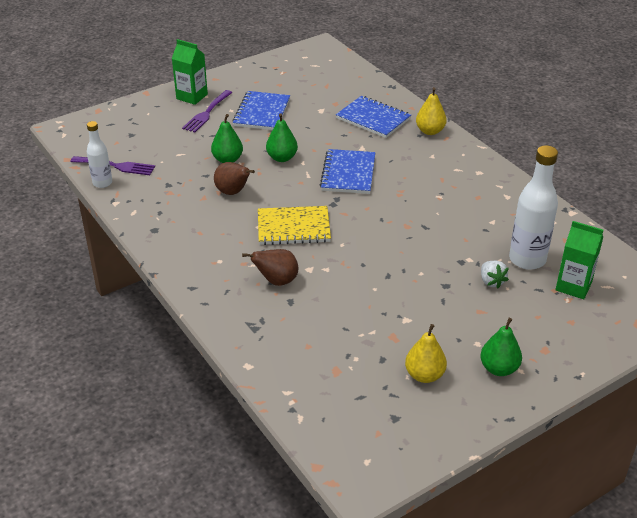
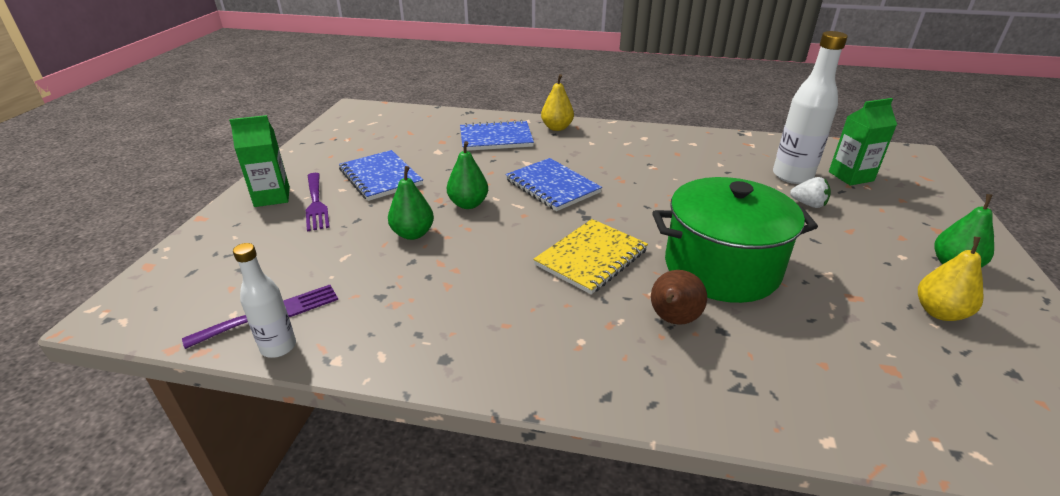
camera: 45 degrees left, 5 degrees down
(233, 192) = (472, 261): brown pear -> none
(352, 277) = (721, 268): none -> green pot

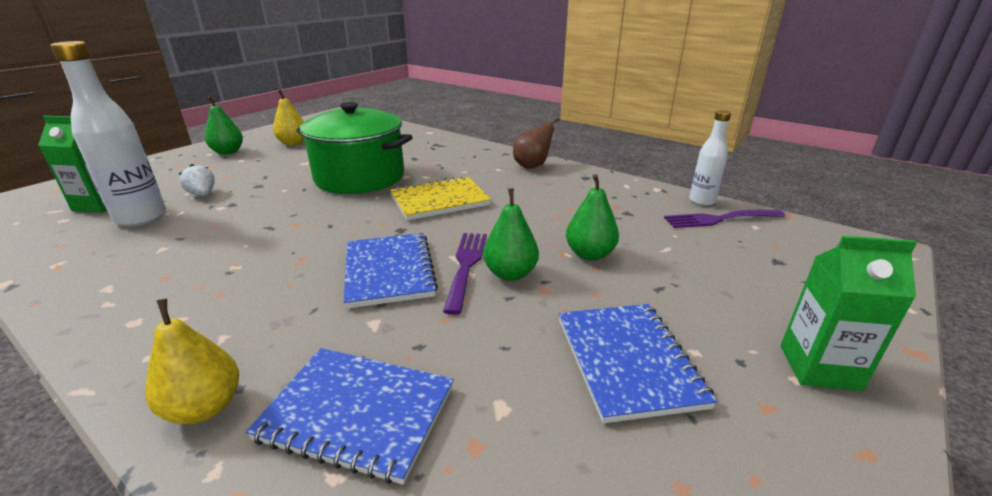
camera: 155 degrees left, 5 degrees down
(316, 203) = (729, 330): purple fork -> purple fork (466, 266)
(673, 320) = (433, 165): brown pear -> brown pear (532, 166)

